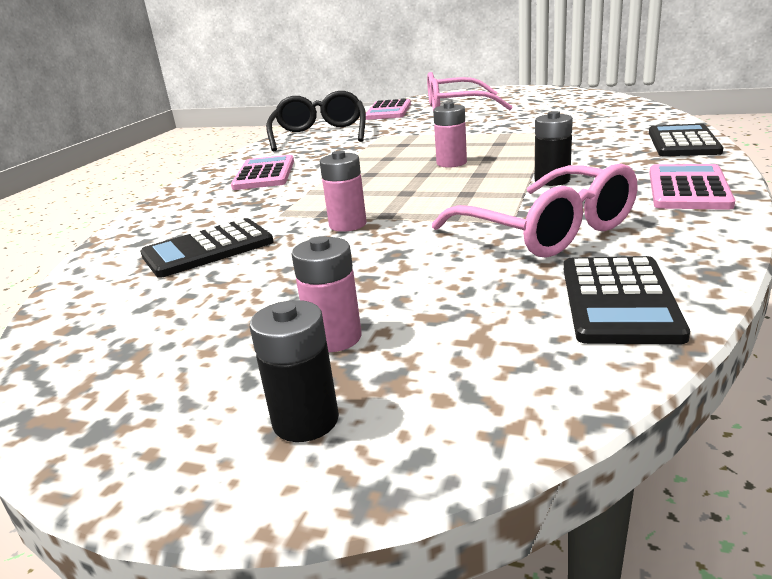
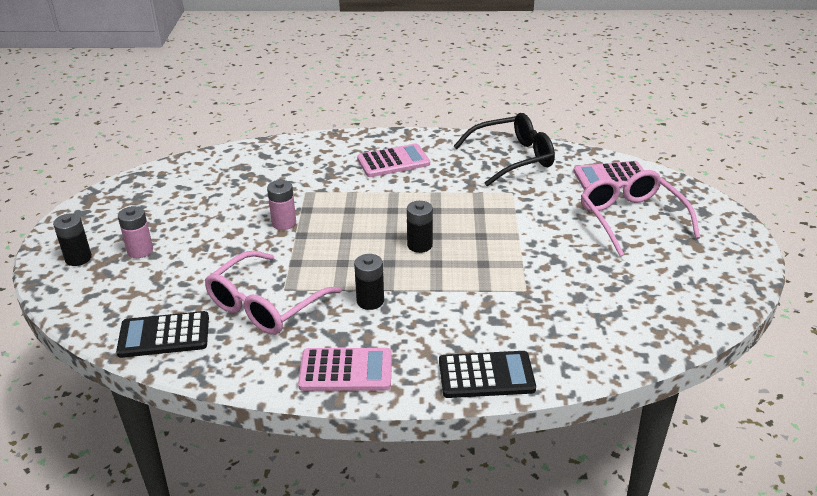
camera: 70 degrees right, 10 degrees up
(208, 249) = (250, 182): black calculator -> none
(451, 163) = (419, 245): pink battery -> black battery

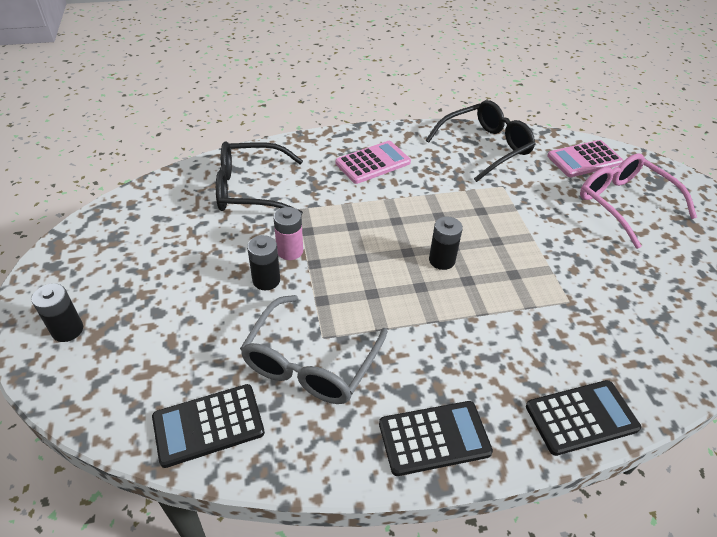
camera: 15 degrees left, 10 degrees up
(140, 251) = (140, 309): pink battery -> none
(265, 305) = (310, 363): pink glasses -> grey glasses
(269, 172) = (250, 189): none -> black glasses
(346, 370) = (434, 438): pink calculator -> black calculator
(370, 301) = (421, 339): black battery -> black battery (266, 280)

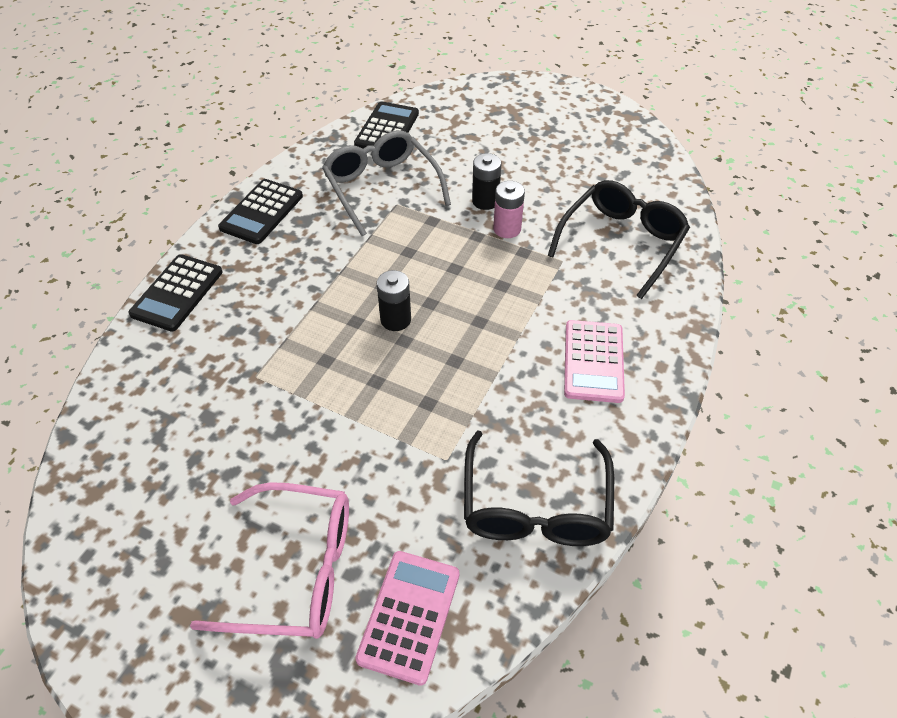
camera: 130 degrees right, 5 degrees up
(67, 330) = (529, 100): black battery -> none

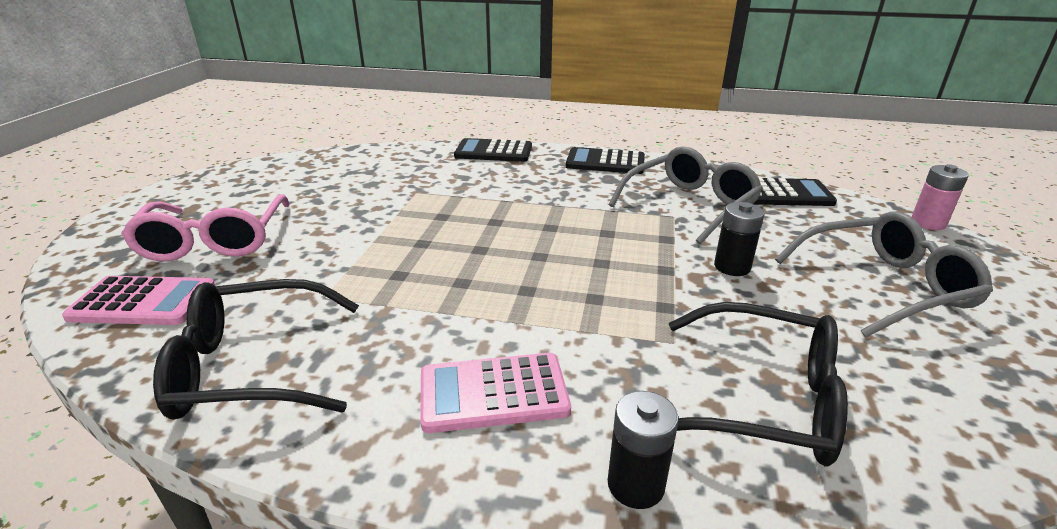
camera: 75 degrees right, 20 degrees down
(395, 320) = (506, 240): black battery -> black battery (635, 485)
(507, 229) = (696, 289): pink battery -> pink battery (928, 223)
(530, 144) = (884, 286): none -> grey glasses

